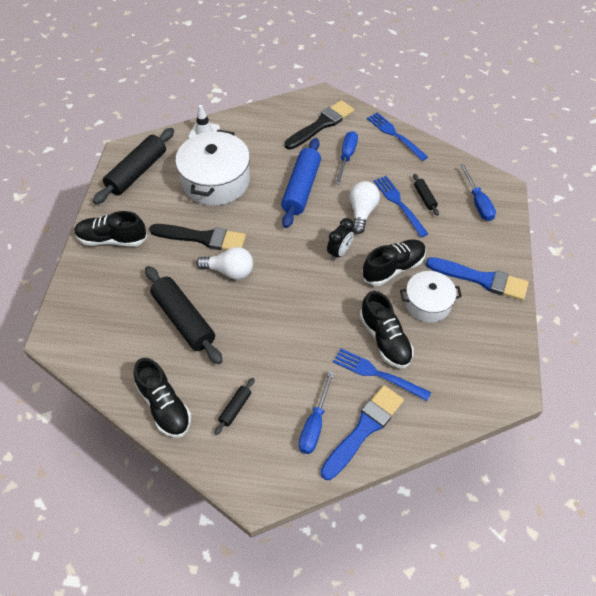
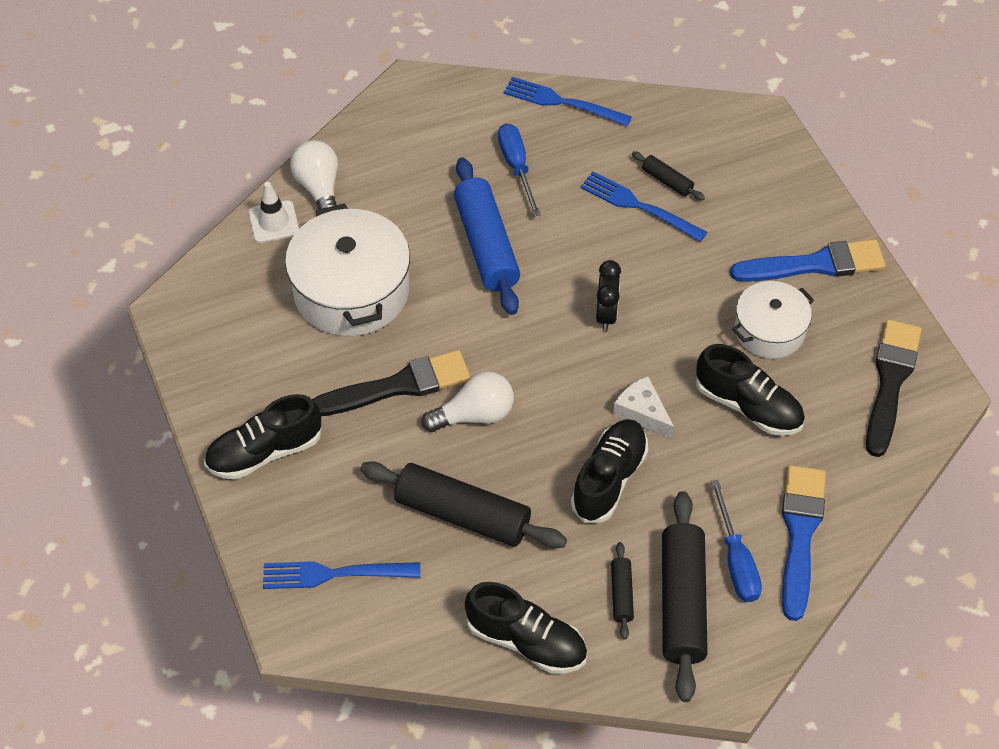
camera: 30 degrees left, 0 degrees up
(137, 172) = (219, 332): black rolling pin -> black rolling pin (682, 602)
(321, 125) = (443, 132): black brush -> black brush (890, 382)
(321, 313) = (642, 413): none -> white cheese
(362, 212) = (596, 242): white light bulb -> white light bulb (319, 189)
(377, 374) = (769, 456): blue fork -> blue fork (335, 574)
(393, 268) = (693, 303): black shoe -> black shoe (609, 479)
(478, 202) = (742, 156): blue screwdriver -> none

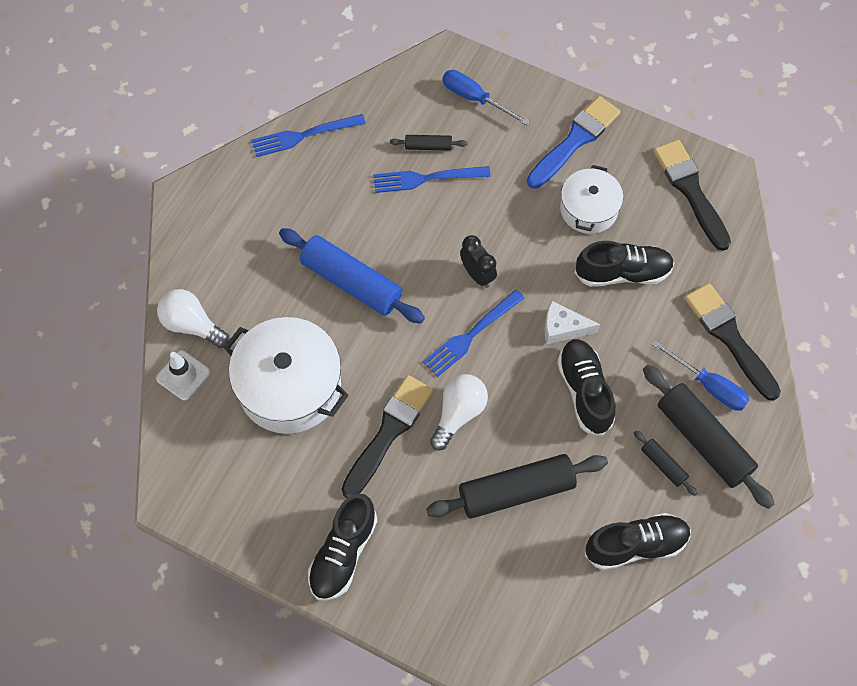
camera: 40 degrees left, 10 degrees up
(335, 574) = (473, 602): blue fork -> blue fork (471, 335)
(517, 167) = (318, 207): blue screwdriver -> blue screwdriver (475, 98)
(800, 534) = (729, 337): blue brush -> black brush

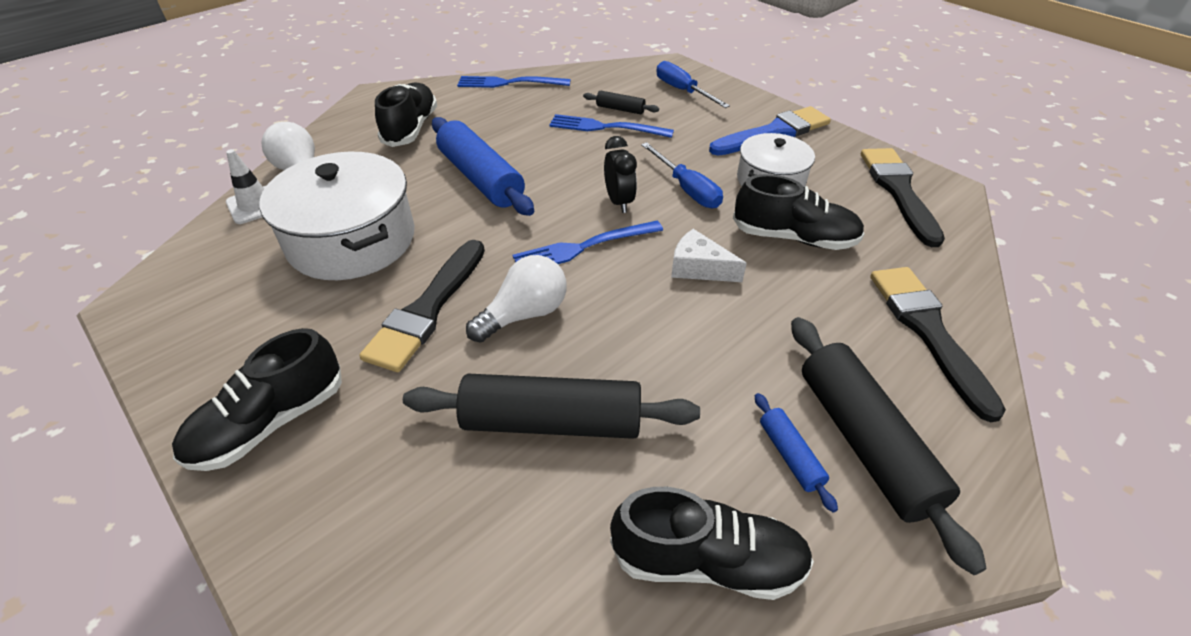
camera: 20 degrees right, 20 degrees down
(388, 432) = (427, 309): black brush -> black brush turned 150 degrees clockwise
(585, 391) = (701, 335): black shoe -> black shoe (411, 129)
(663, 465) = (790, 455): black rolling pin -> blue rolling pin
(709, 385) = (886, 376): blue screwdriver -> blue screwdriver (687, 189)

